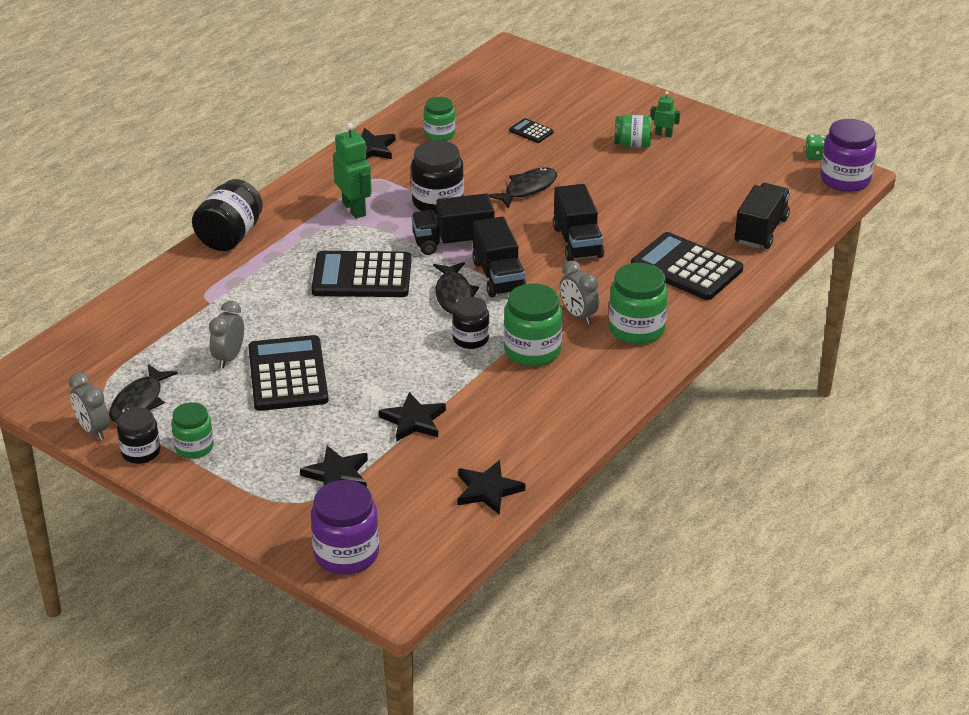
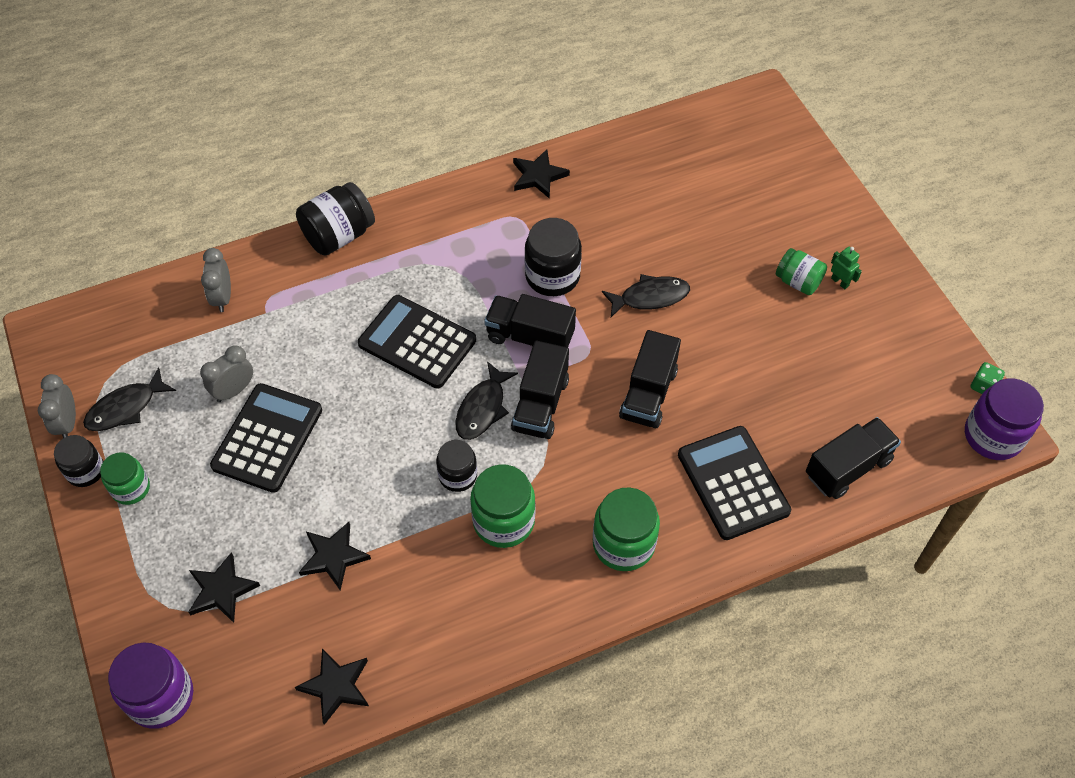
camera: 30 degrees right, 20 degrees up
(354, 209) = (470, 250): green robot -> none
(439, 134) = (616, 184): green jar -> none
(531, 131) = (707, 219): black calculator -> none
(578, 315) = (580, 496): grey clock -> grey clock (223, 297)

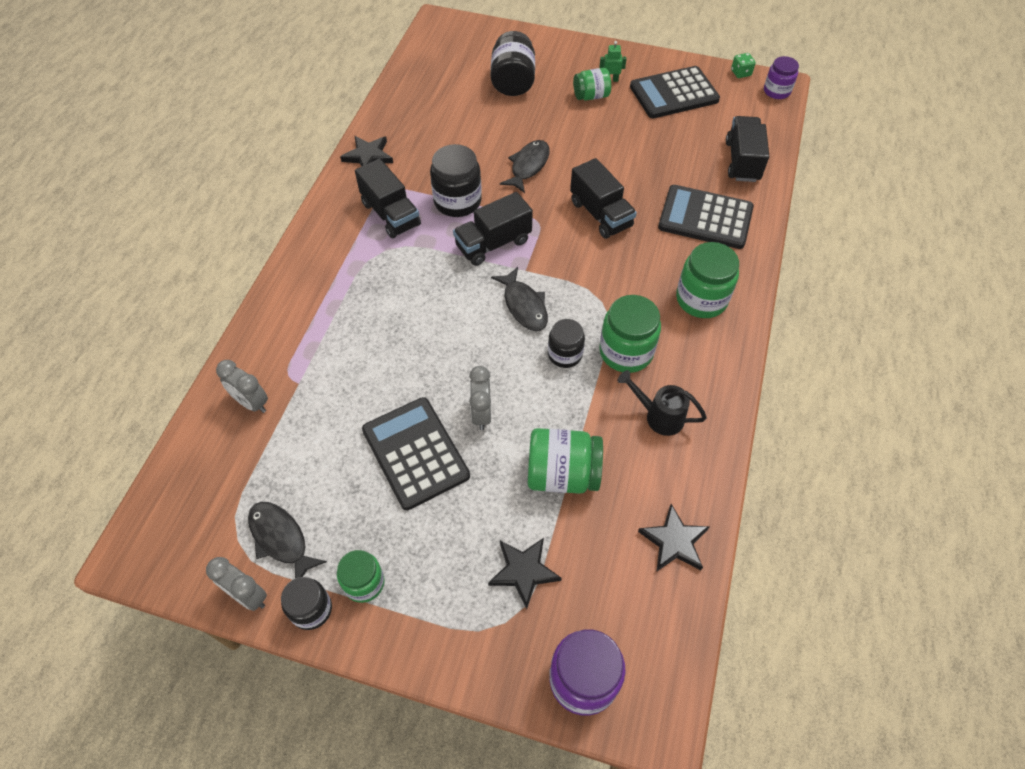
camera: 50 degrees left, 0 degrees up
(125, 408) = (281, 539): black fish -> black fish turned 135 degrees clockwise
(234, 390) = (348, 449): grey clock -> grey clock (481, 414)
(333, 557) = (562, 474): black star -> green jar
(339, 235) = (283, 294): black jar -> black jar (513, 82)
(417, 342) = (430, 307): black calculator -> black calculator (674, 93)
(455, 593) = (659, 416): none -> black watering can
(540, 404) = (553, 273): black truck -> black truck (390, 214)
(993, 436) = (776, 91): purple jar -> purple jar, size x0.64

